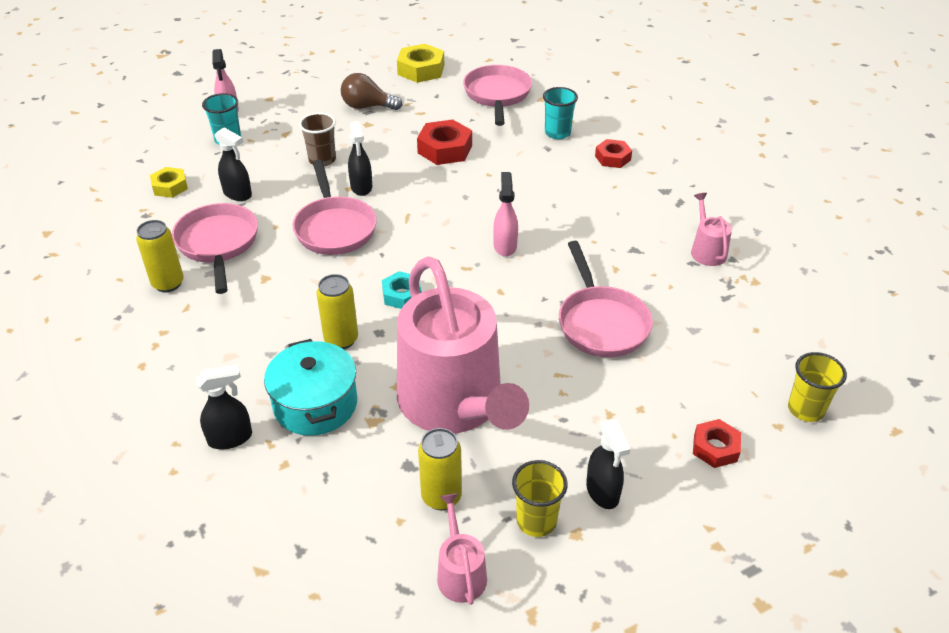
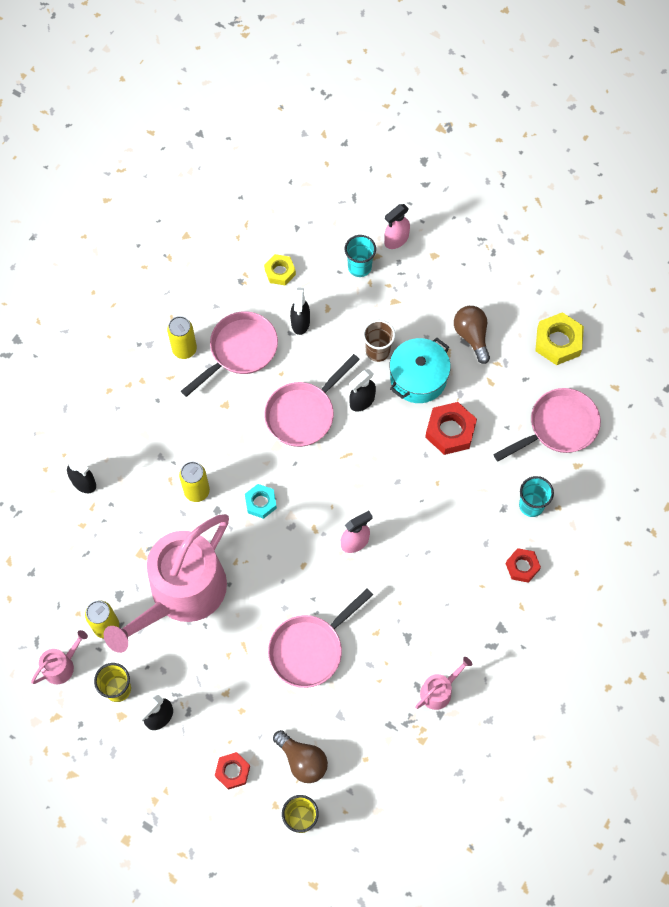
camera: 60 degrees right, 25 degrees up
(315, 404) = (135, 512): turquoise pot -> turquoise pot (418, 378)
(732, 380) = (302, 760): none -> brown light bulb

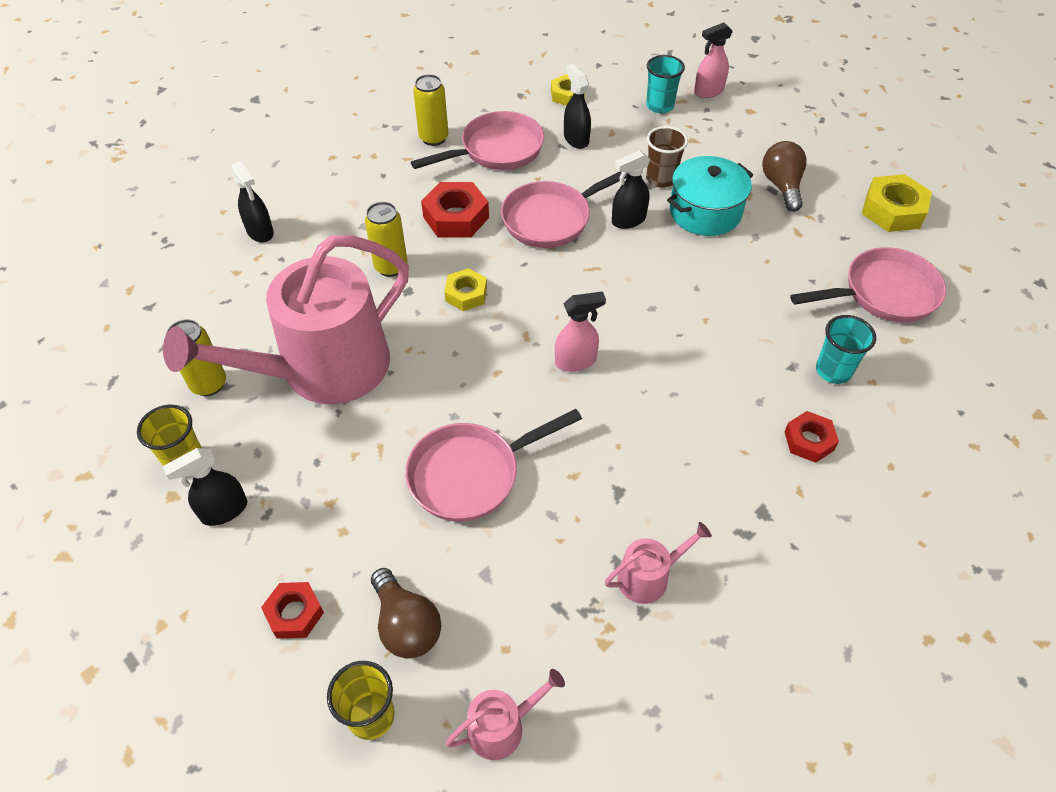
camera: 15 degrees right, 15 degrees down
(61, 665) = (127, 415): pink watering can -> pink watering can (502, 726)
(261, 503) = (466, 294): turquoise nut -> yellow nut
(300, 323) = (576, 139): black spray bottle -> black spray bottle turned 135 degrees clockwise
(450, 431) = (735, 270): red nut -> red nut (456, 217)

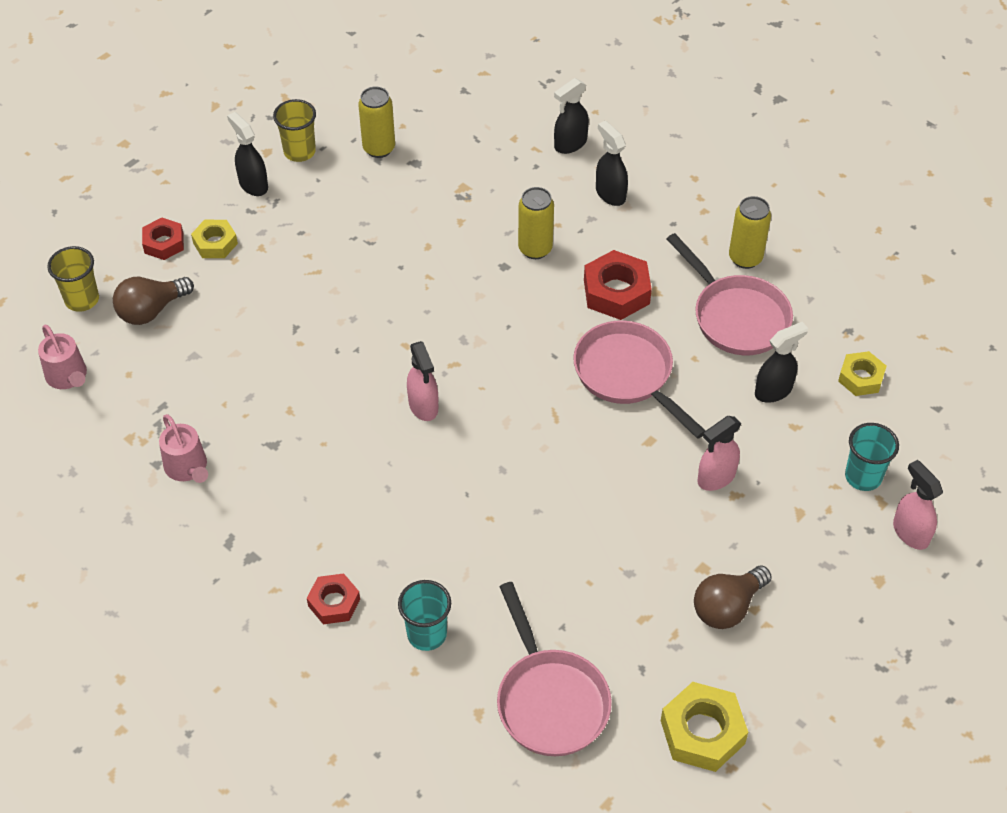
camera: 85 degrees right, 0 degrees up
(323, 369) = (400, 220): pink watering can -> none
(466, 294) = (504, 312): yellow nut -> yellow nut (215, 243)
(471, 474) = (290, 337): pink pan -> none
(628, 220) = (636, 446): black spray bottle -> black spray bottle (610, 194)
(661, 179) = (716, 478): brown cup -> pink spray bottle
(705, 212) = (663, 522): turquoise pot -> none
(782, 186) = (727, 607): brown light bulb -> brown light bulb turned 150 degrees clockwise

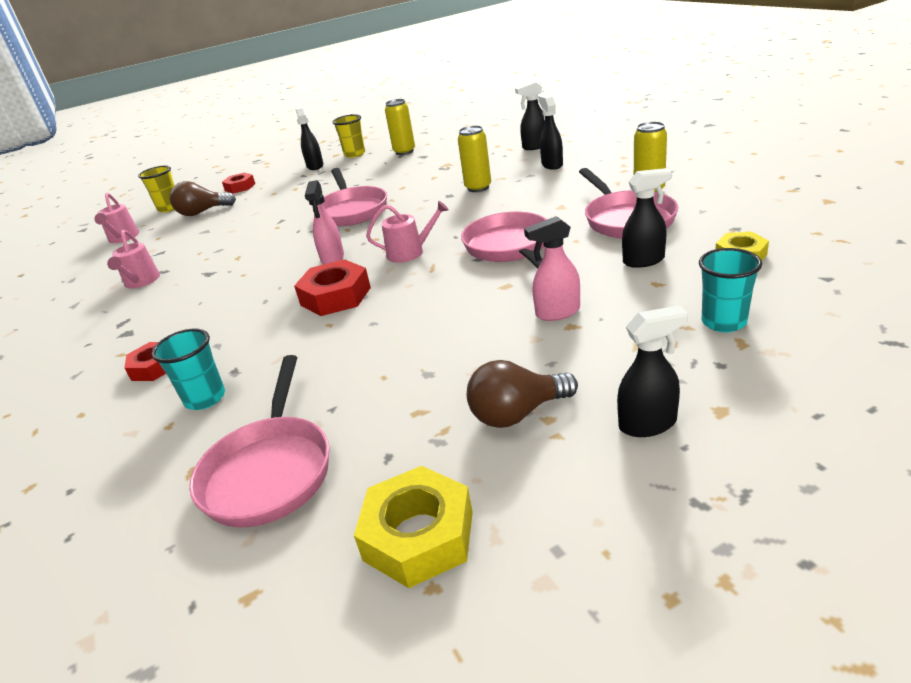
camera: 25 degrees right, 20 degrees down
(215, 243) = (269, 187): yellow nut -> none
(386, 303) = (351, 210): none -> pink pan
(514, 389) = (410, 252): none -> pink watering can
(616, 292) = (528, 206): red nut -> red nut (335, 296)
(830, 602) = (648, 424): none -> black spray bottle
(910, 532) = (774, 371): pink spray bottle -> none

